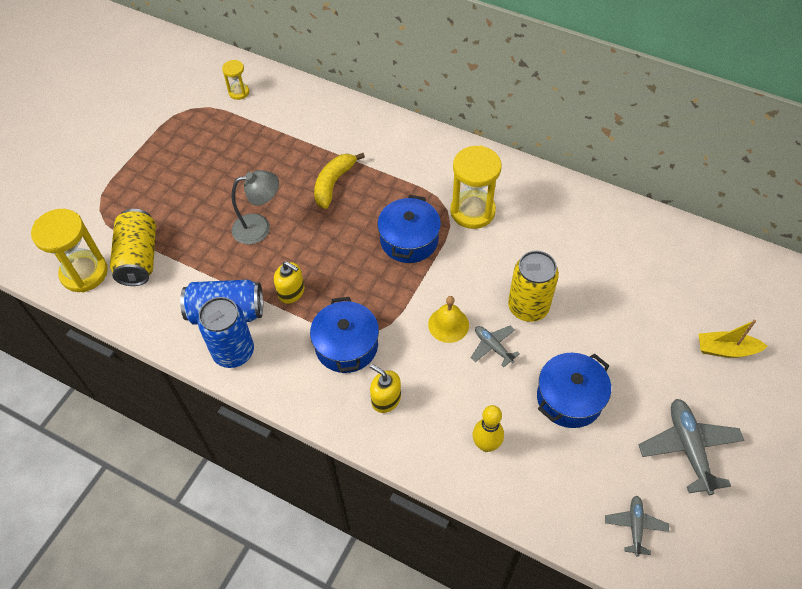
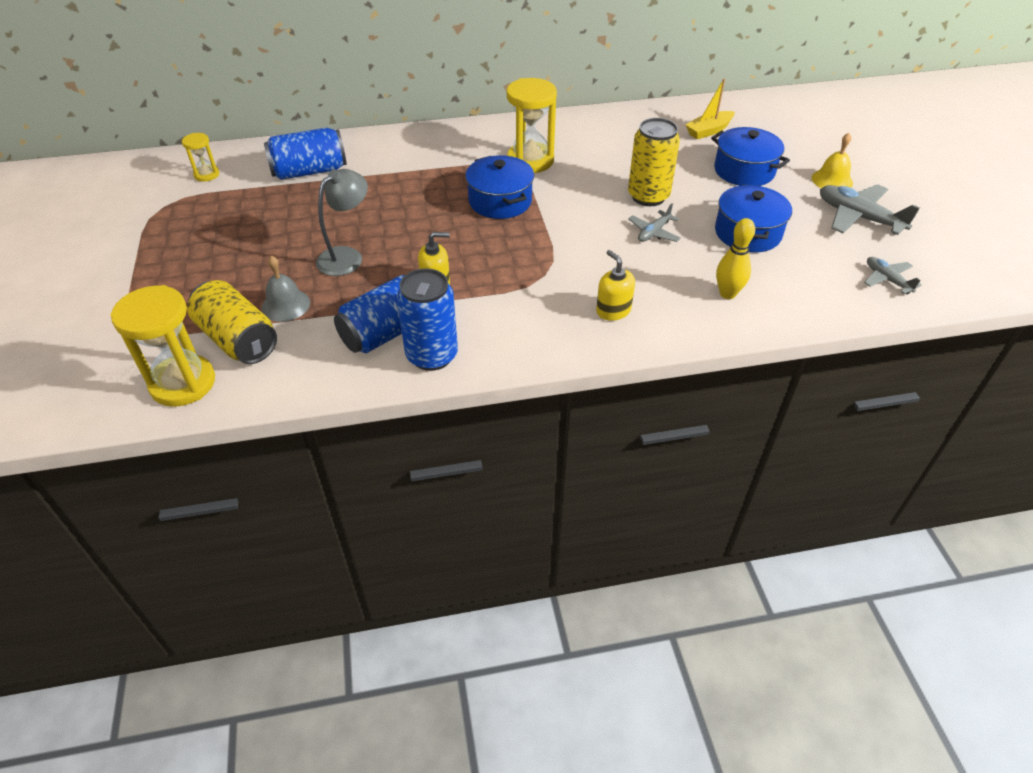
camera: 40 degrees left, 10 degrees down
(188, 247) = (285, 305): none -> grey bell
(305, 128) = (309, 171): none -> blue can
(333, 183) = (384, 196): yellow banana -> none
(346, 346) = (534, 294): blue pot -> blue pot (744, 171)
(386, 399) = (613, 310): yellow soap dispenser -> yellow soap dispenser turned 60 degrees clockwise
(448, 324) = (601, 237): yellow bell -> yellow bell (832, 180)
(493, 347) = (653, 232): grey plane -> grey plane turned 60 degrees counterclockwise
(726, 350) = (808, 154): yellow boat -> yellow boat (709, 131)

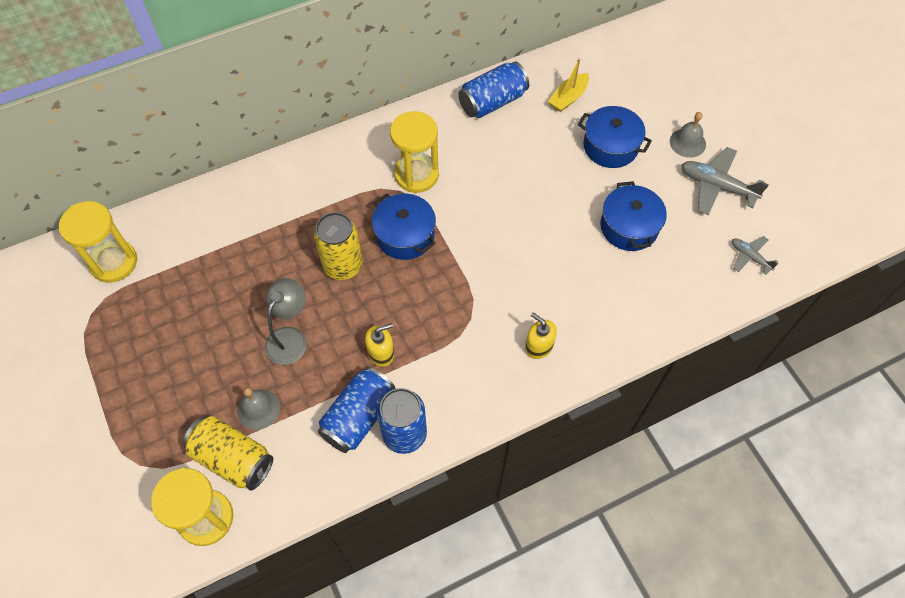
camera: 15 degrees left, 15 degrees up
(206, 175) = (113, 262): yellow hourglass -> yellow hourglass, size x1.94
(309, 171) = (212, 235): blue can -> blue can (492, 102)
(648, 196) = (534, 199): yellow can -> yellow can (343, 265)
(653, 232) = (550, 245): grey plane -> none
(727, 293) = (627, 304): yellow bowling pin -> none
(832, 180) = (687, 142): yellow bell -> grey bell

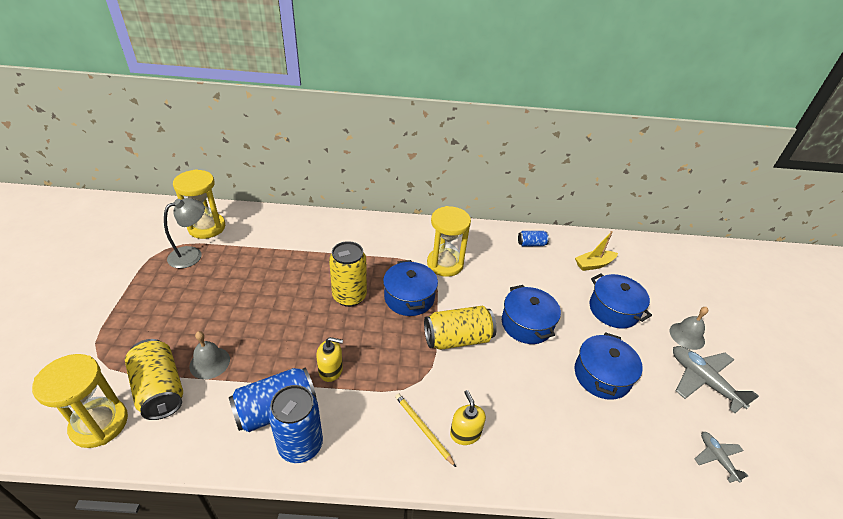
camera: 25 degrees right, 20 degrees down
(290, 337) = (274, 325): grey lamp -> grey lamp (192, 254)
(480, 257) = (457, 339): none -> yellow can
(492, 102) = (531, 244): blue can -> blue can, size x0.52
(500, 362) = (423, 428): none -> yellow pencil
(536, 206) = (527, 324): none -> blue pot

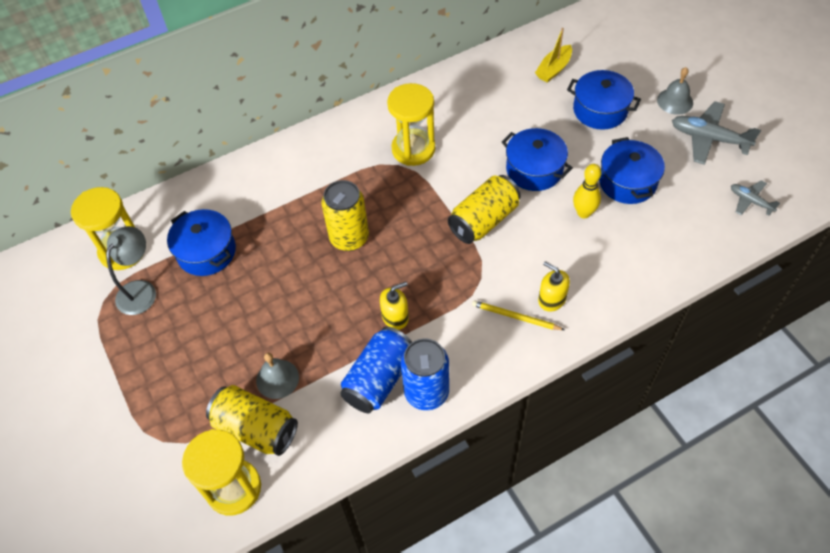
camera: 25 degrees left, 15 degrees up
(409, 298) = (408, 205): blue pot -> blue pot (206, 252)
(531, 244) = (480, 78): blue can -> none
(545, 379) = (583, 213): none -> yellow bowling pin

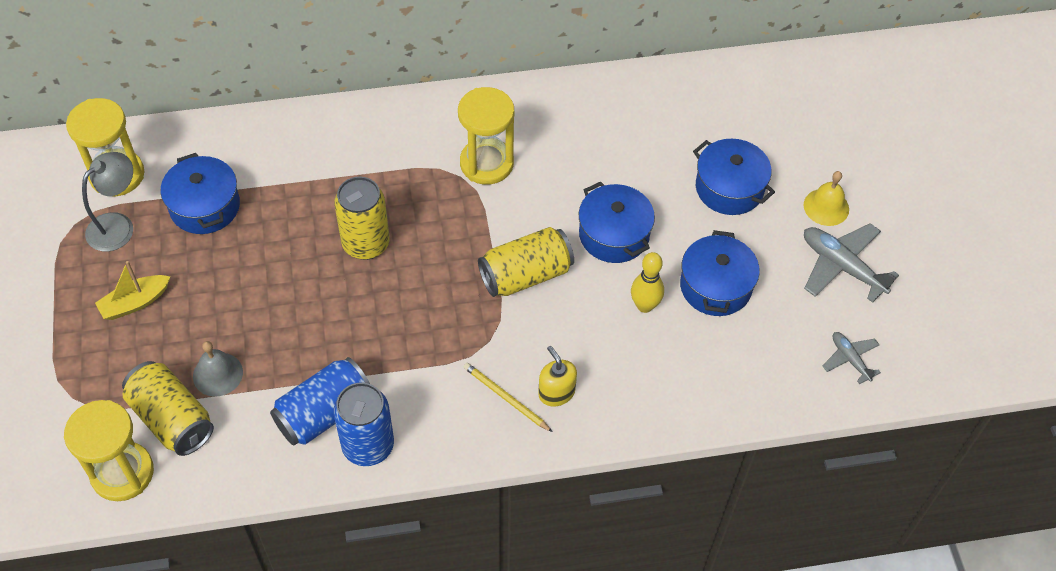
camera: 15 degrees right, 0 degrees up
(395, 317) = (374, 351): yellow soap dispenser -> none
(553, 69) = (700, 119): yellow boat -> yellow boat (135, 303)
(675, 101) = (826, 207): grey bell -> yellow bell

